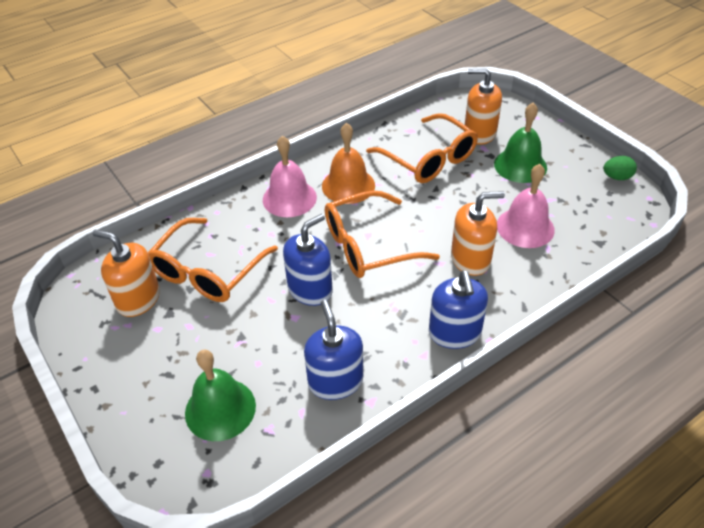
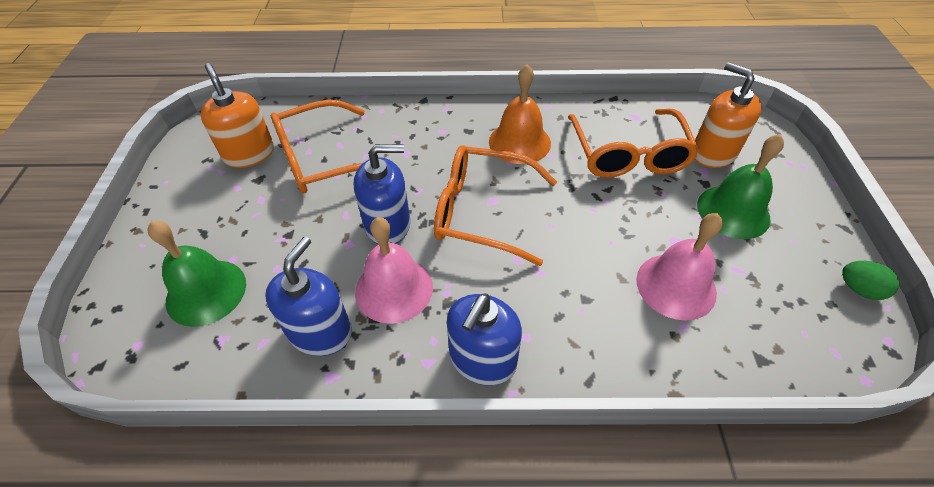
camera: 35 degrees right, 5 degrees up
(289, 198) = (453, 128): pink bell -> pink bell (394, 289)
(470, 259) = (576, 286): orange soap dispenser -> none

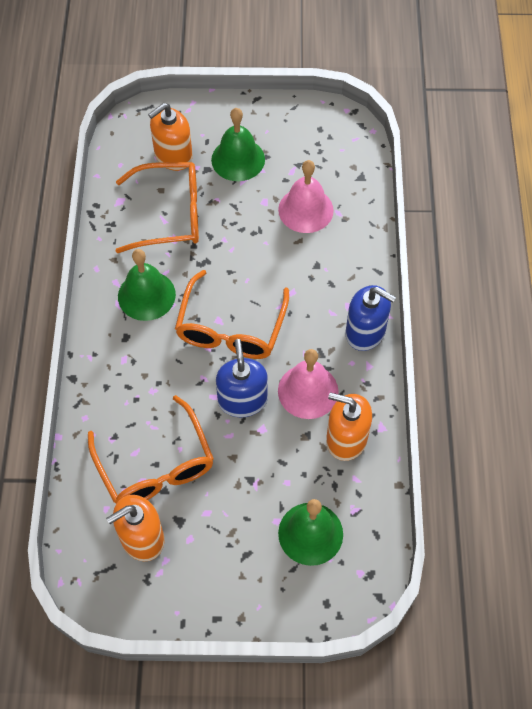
camera: 90 degrees left, 10 degrees up
(320, 332) = (346, 439): blue soap dispenser -> orange soap dispenser
(519, 142) = (146, 295): orange bell -> green bell
(859, 289) = (309, 110): green egg -> none

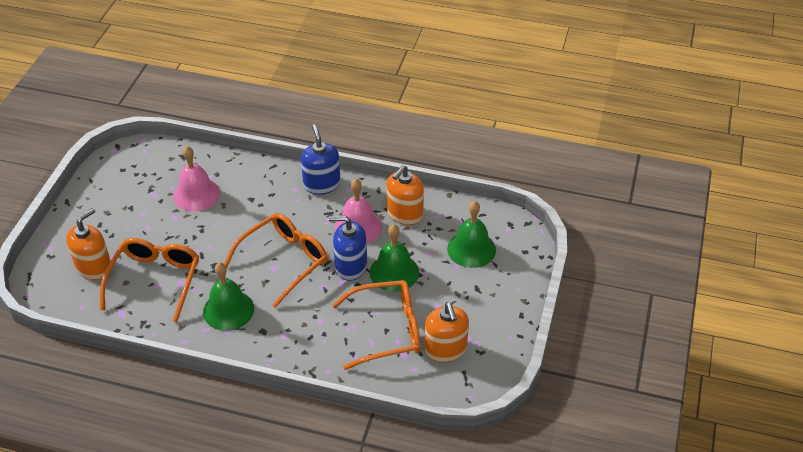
camera: 75 degrees left, 15 degrees down
(173, 156) = (94, 267): orange soap dispenser -> orange soap dispenser turned 120 degrees counterclockwise
(231, 328) = (284, 261): orange glasses -> orange glasses turned 75 degrees counterclockwise
(238, 159) = (123, 225): green bell -> green bell (394, 272)
(365, 332) = (322, 184): blue soap dispenser -> blue soap dispenser turned 60 degrees counterclockwise

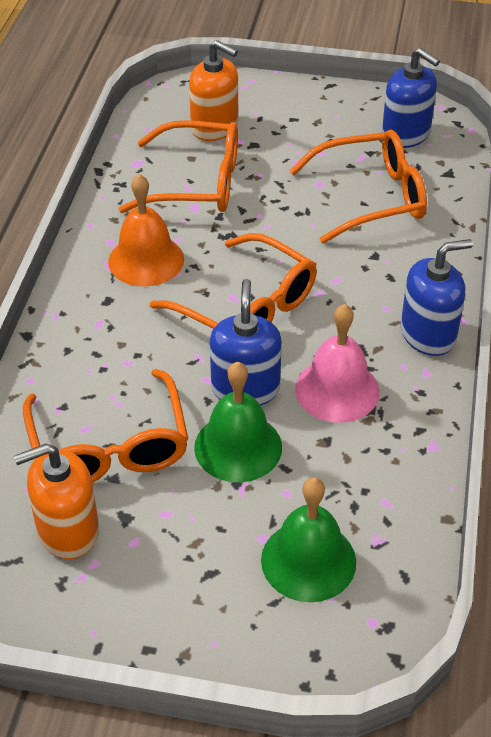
camera: 85 degrees right, 0 degrees up
(137, 170) = (406, 134): none -> blue soap dispenser
(196, 194) = (371, 197): pink bell -> orange glasses
(228, 310) = (146, 260): green bell -> orange bell
(405, 214) = (381, 452): orange soap dispenser -> none

